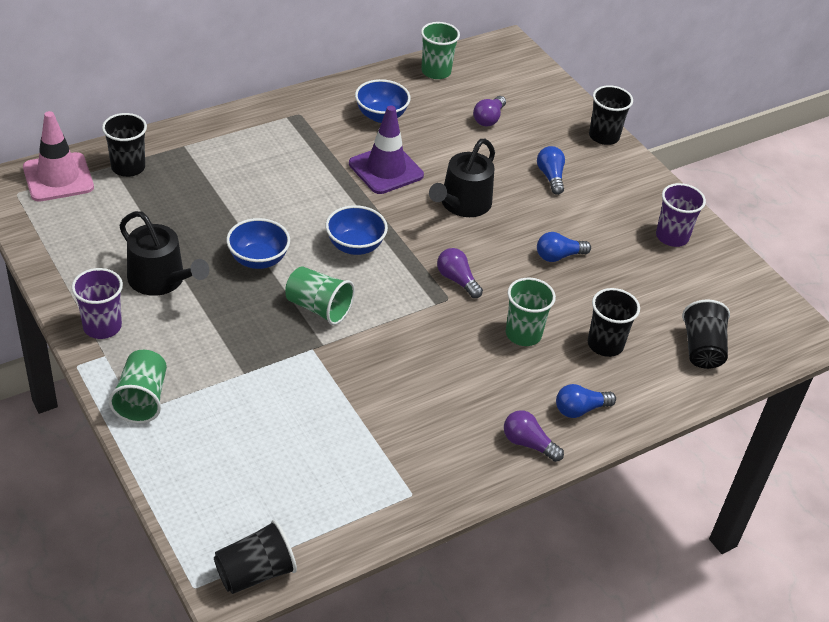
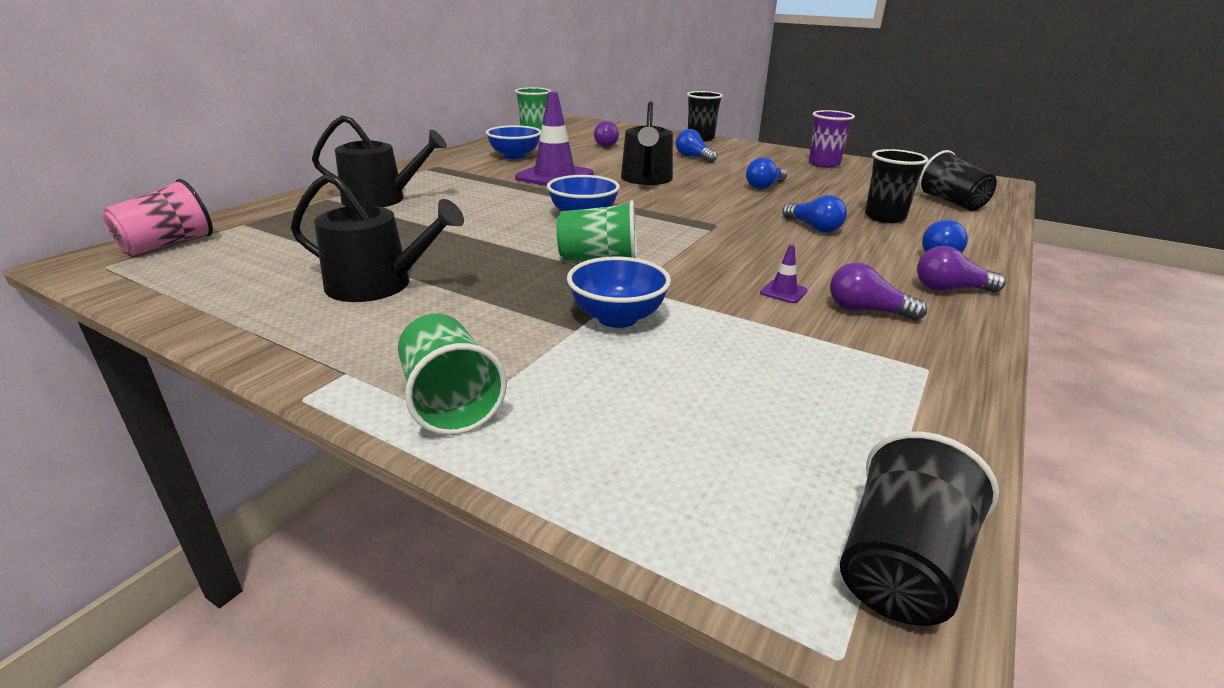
camera: 25 degrees left, 15 degrees down
(58, 177) = (168, 244): pink traffic cone -> pink cup
(102, 326) = (319, 345): purple cup -> none
(128, 167) = (266, 221): black cup -> none
(222, 160) = (381, 199): none -> black watering can
(258, 259) = (490, 245): blue bowl -> blue bowl (617, 318)
(407, 395) = (783, 292): none -> purple traffic cone
(457, 280) = (706, 214): purple light bulb -> purple light bulb (866, 311)
(523, 334) = (814, 227): green cup -> blue light bulb

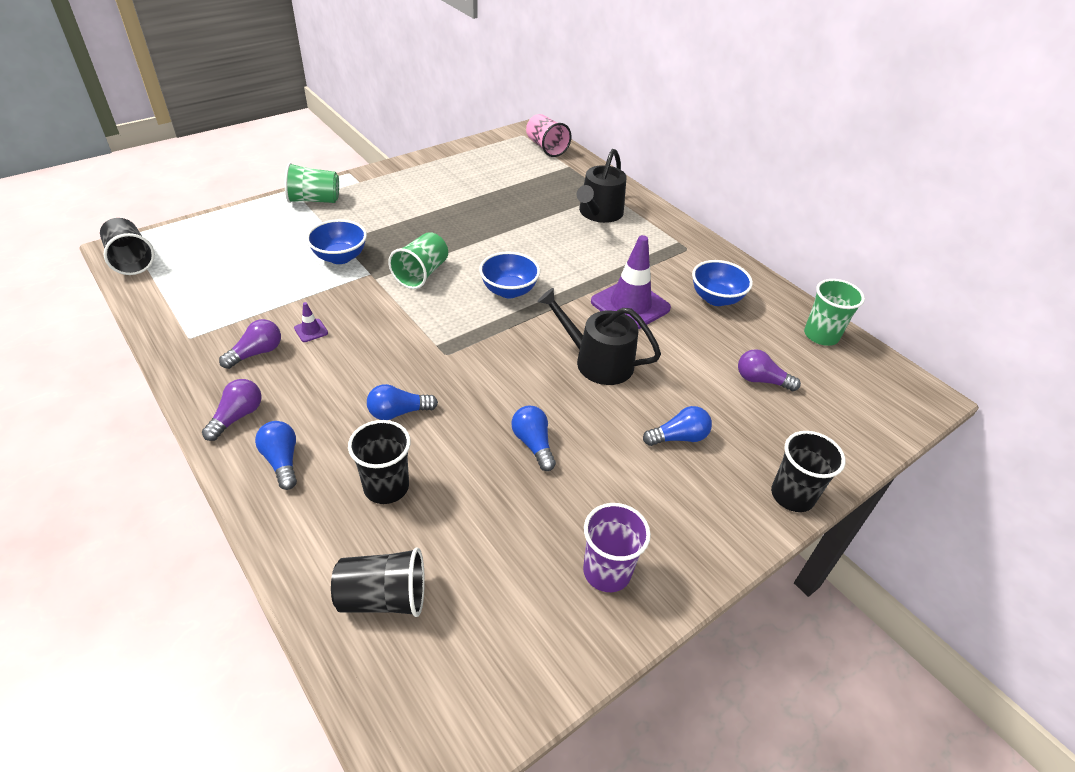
camera: 110 degrees right, 15 degrees up
(378, 285) = (443, 197): black watering can -> none

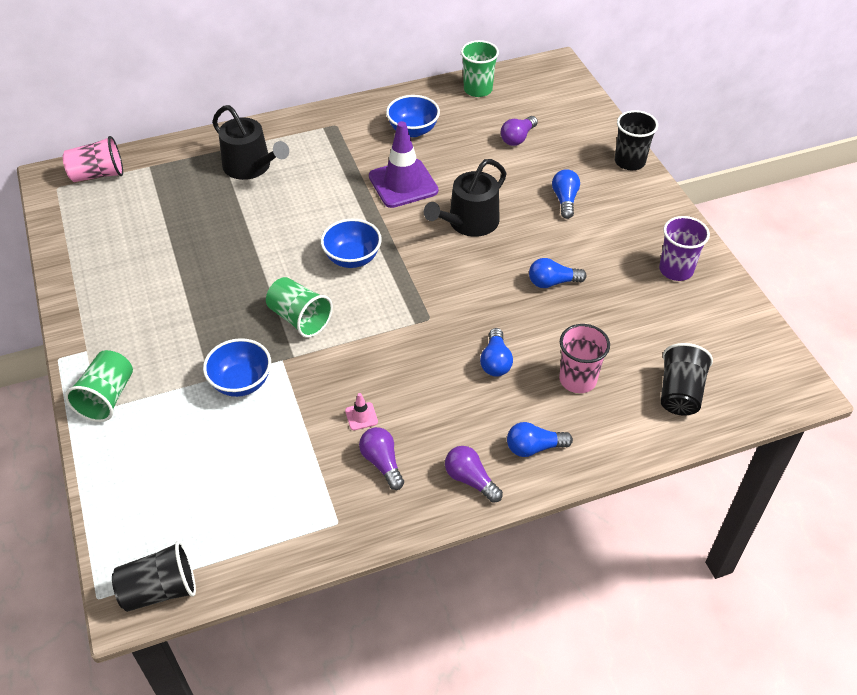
camera: 70 degrees left, 5 degrees up
(311, 330) = (361, 416): purple traffic cone -> pink traffic cone
(386, 487) = (577, 379): black cup -> pink cup

